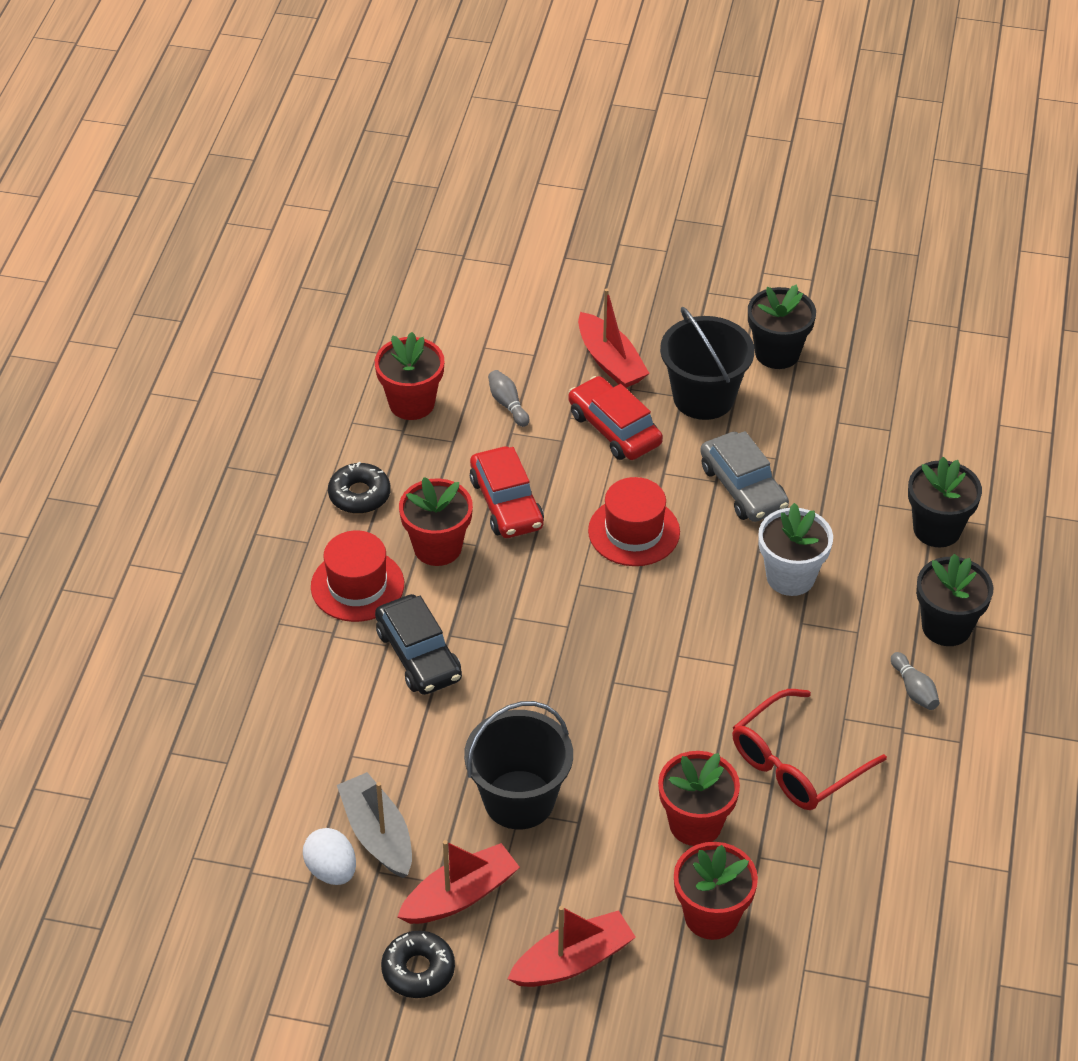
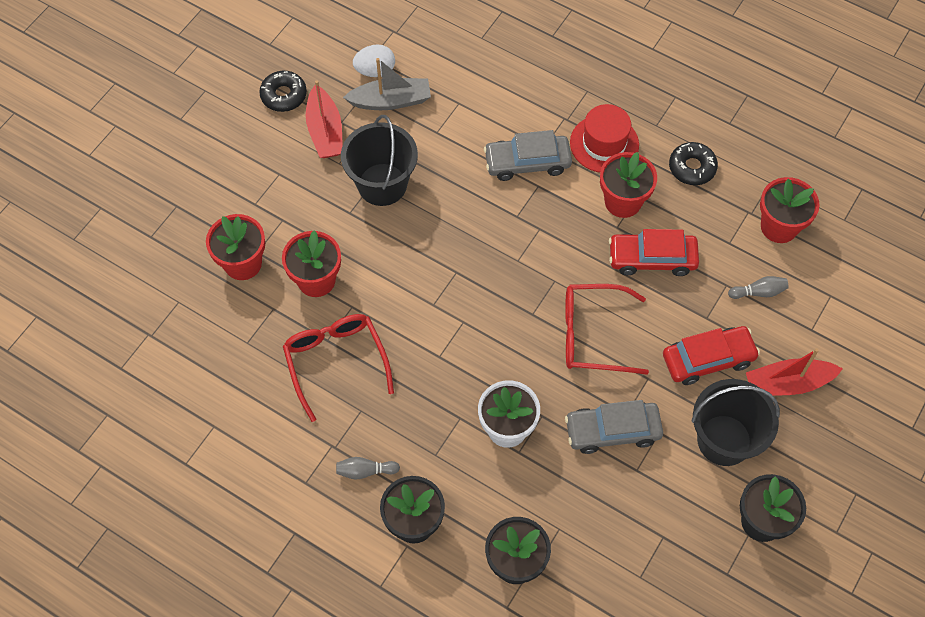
camera: 110 degrees right, 15 degrees up
(418, 655) = (527, 162): black car -> grey car
(573, 961) = (249, 176): red boat -> none
(634, 531) = (593, 335): red hat -> red glasses

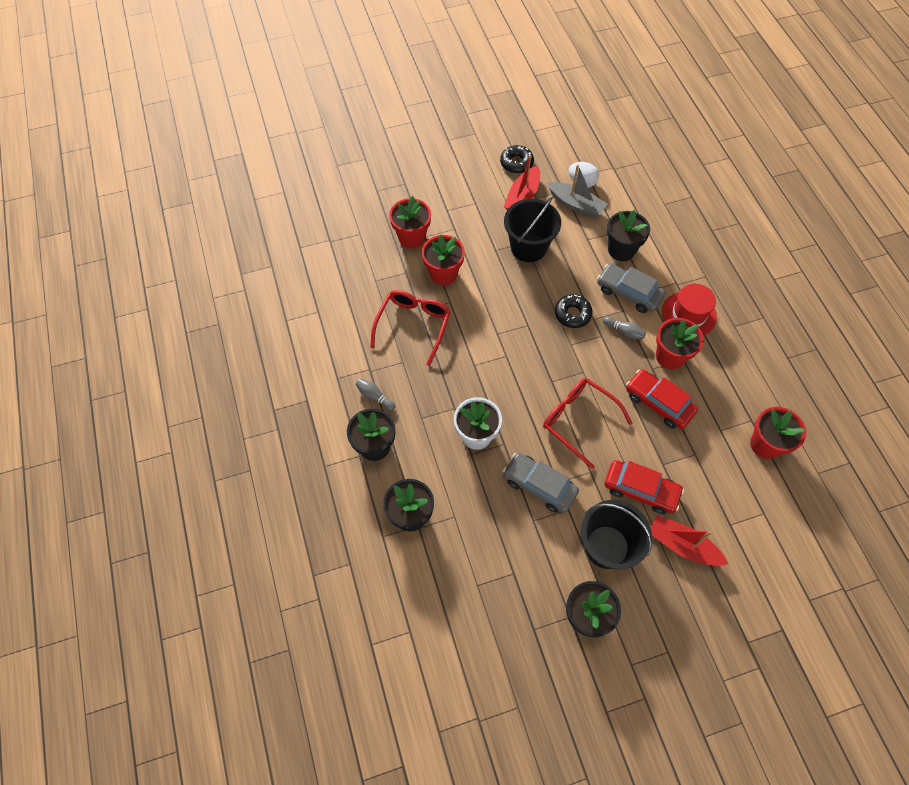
camera: 40 degrees right, 0 degrees up
(481, 120) = (621, 250): none -> black flower pot
(692, 167) = (736, 367): black donut -> black donut (572, 314)
(758, 292) = (713, 474): grey bowling pin -> grey bowling pin (624, 332)

